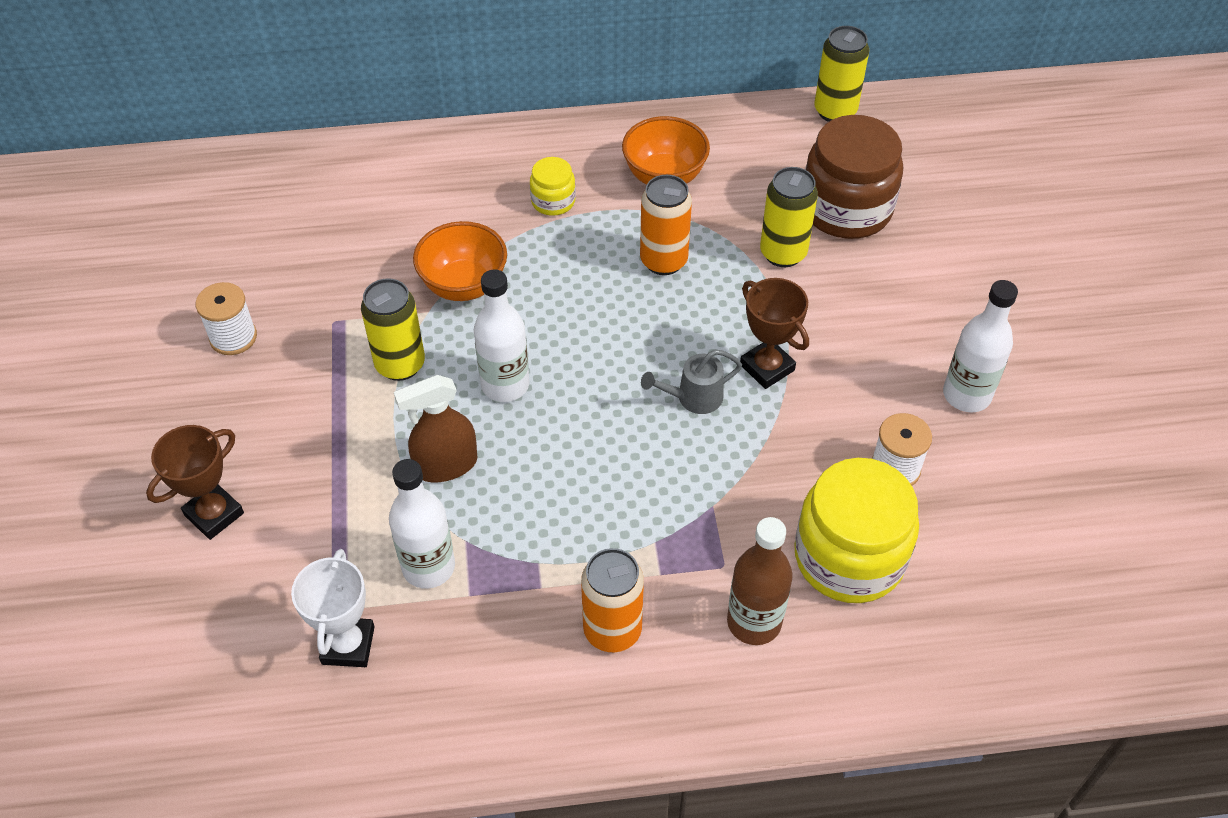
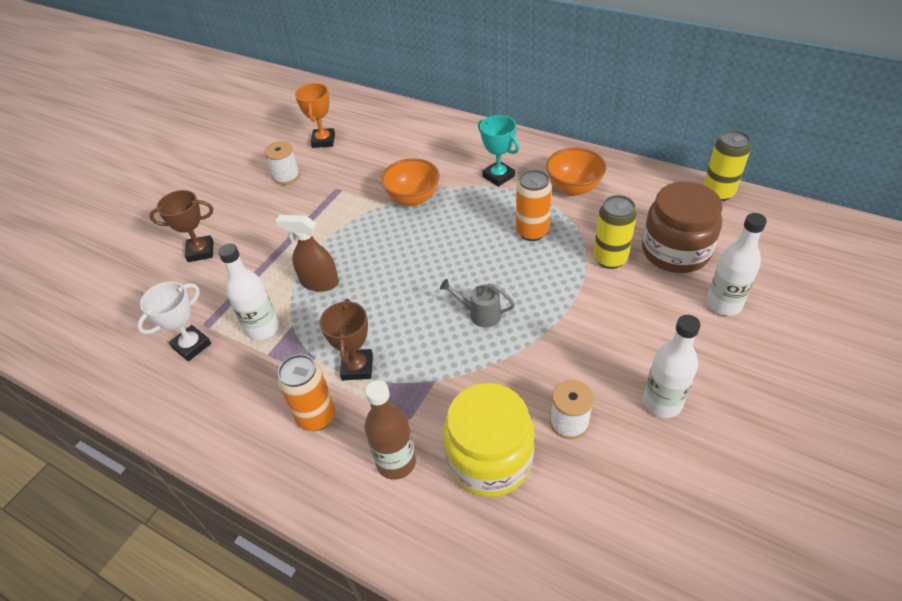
camera: 40 degrees right, 5 degrees down
(236, 255) = (323, 141): none -> orange trophy
(400, 364) = (346, 223): yellow can -> none
(505, 385) = (386, 257): white bottle -> white bottle (723, 304)
(553, 201) = (498, 176): yellow jar -> turquoise trophy
(767, 367) = (540, 319): brown trophy -> brown trophy (357, 367)

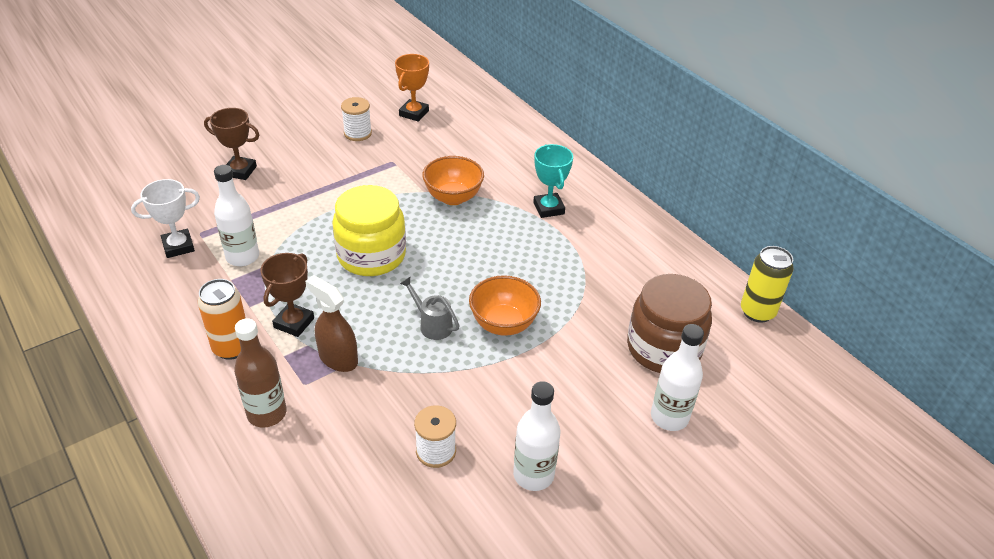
camera: 20 degrees right, 5 degrees down
(319, 282) = (316, 238): brown spray bottle -> brown spray bottle (338, 358)
(489, 459) = (343, 448): yellow jar -> yellow jar (371, 255)
(532, 232) = (538, 272): orange can -> none
(573, 188) = (612, 248): orange bowl -> orange bowl (503, 324)
(610, 259) = (592, 328): yellow can -> none

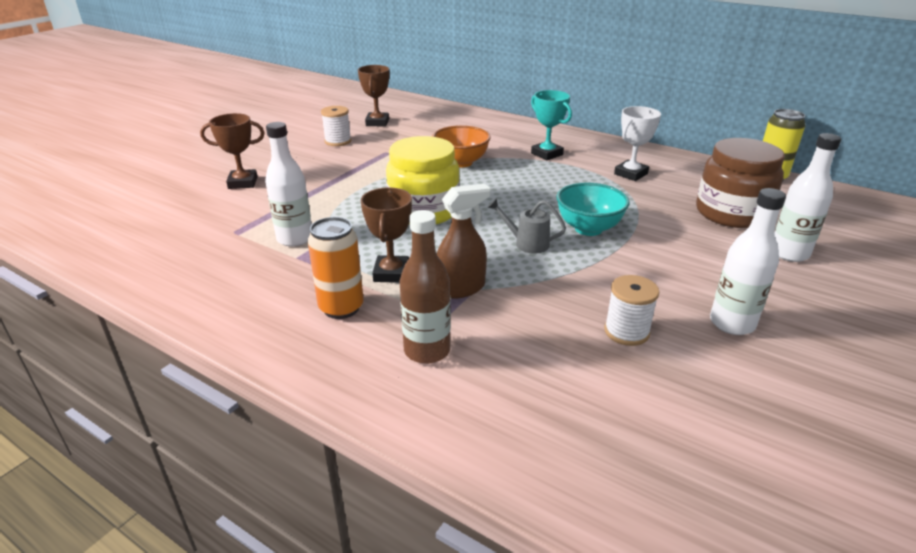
camera: 20 degrees left, 10 degrees down
(178, 246) = (217, 246): white trophy -> white trophy (631, 174)
(338, 358) = (461, 288): brown spray bottle -> brown spray bottle turned 135 degrees clockwise
(414, 113) = (377, 122): orange trophy -> brown trophy
(503, 324) = (588, 228): orange bowl -> turquoise bowl

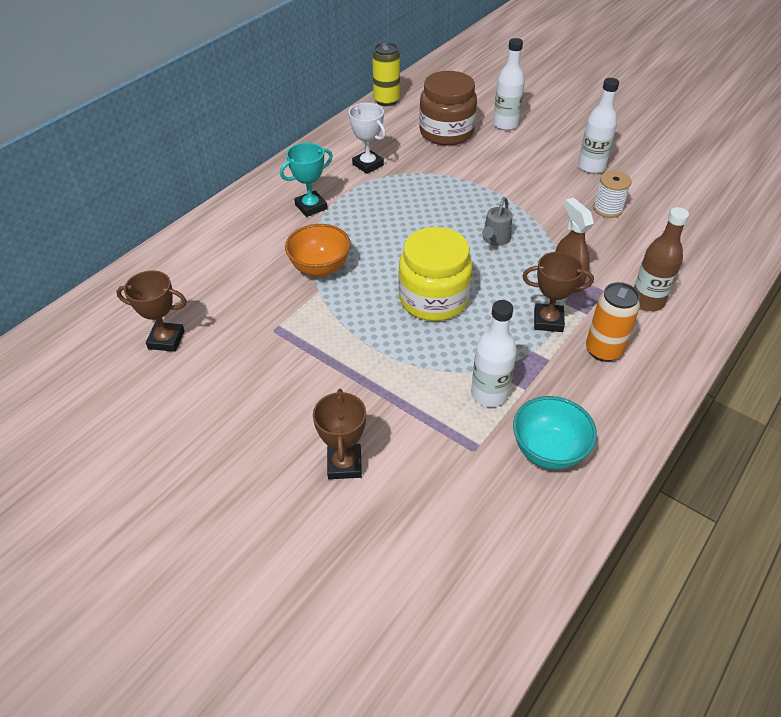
camera: 85 degrees left, 15 degrees up
(338, 141) = (225, 377): white spool -> none
(588, 228) = (470, 204): turquoise bowl -> turquoise bowl (548, 451)

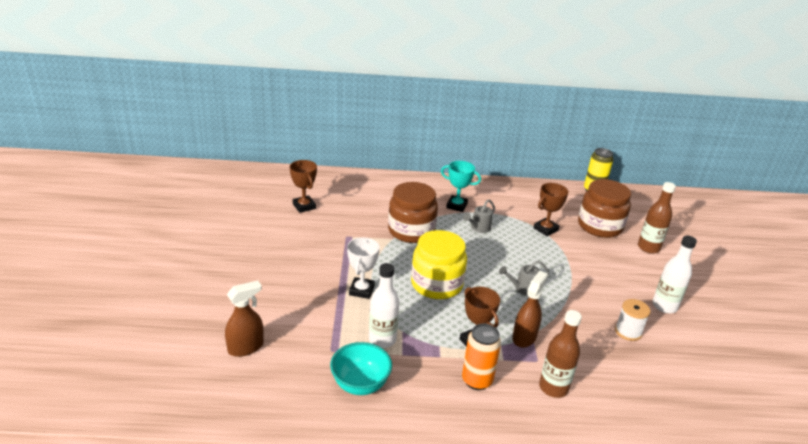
camera: 50 degrees right, 15 degrees down
(320, 268) = (411, 231): orange bowl -> brown jar
(344, 464) = (276, 303): brown trophy -> brown trophy (545, 229)
(368, 165) = (522, 209): white trophy -> white trophy (361, 290)
(368, 214) = (478, 228): none -> grey watering can
(406, 537) = (246, 347): none -> brown spray bottle
(505, 124) = (648, 248): white bottle -> brown bottle

